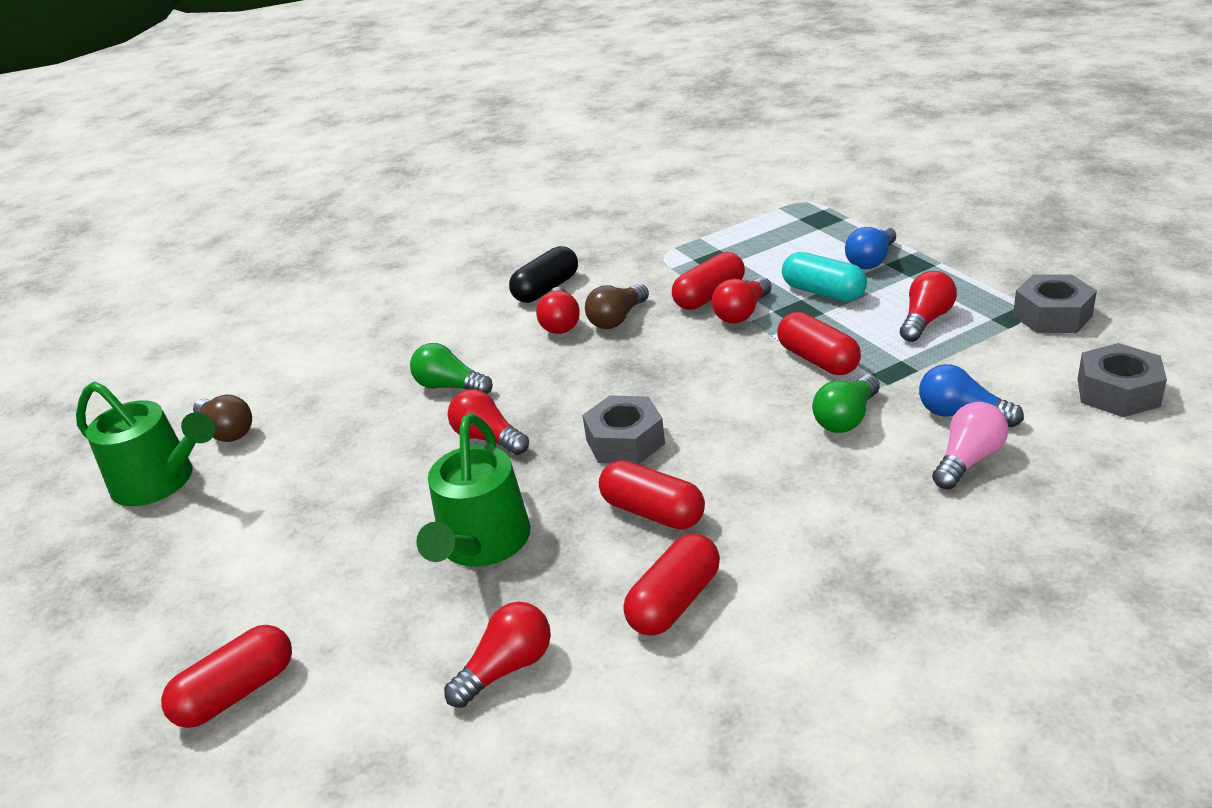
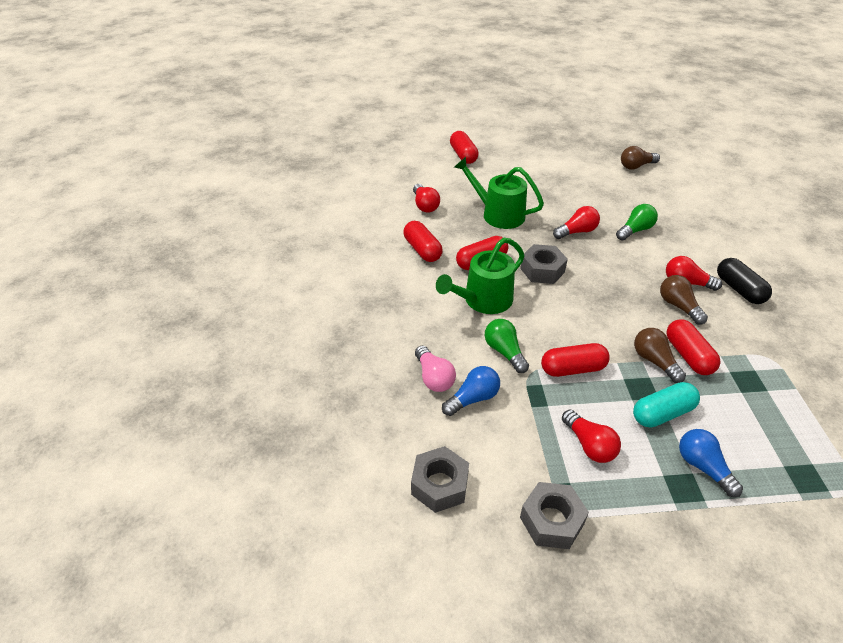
camera: 110 degrees right, 10 degrees up
(160, 482) = (605, 149): green watering can -> green watering can (483, 300)
(742, 313) = (654, 361): red light bulb -> brown light bulb

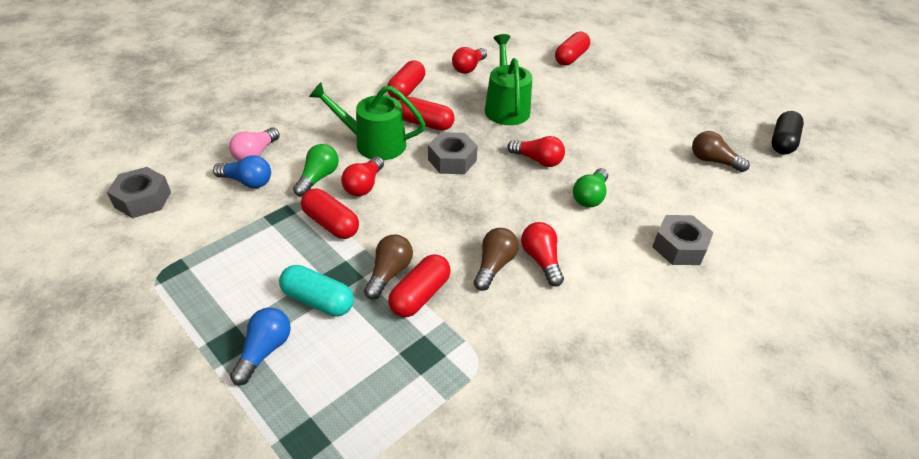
camera: 50 degrees right, 0 degrees up
(551, 521) = (140, 271): grey nut -> grey nut (679, 247)
(589, 445) = (241, 265): red light bulb -> red light bulb (364, 185)
(635, 230) = (590, 197): green light bulb -> green light bulb turned 105 degrees clockwise
(739, 289) = (577, 306): black capsule -> black capsule (782, 142)

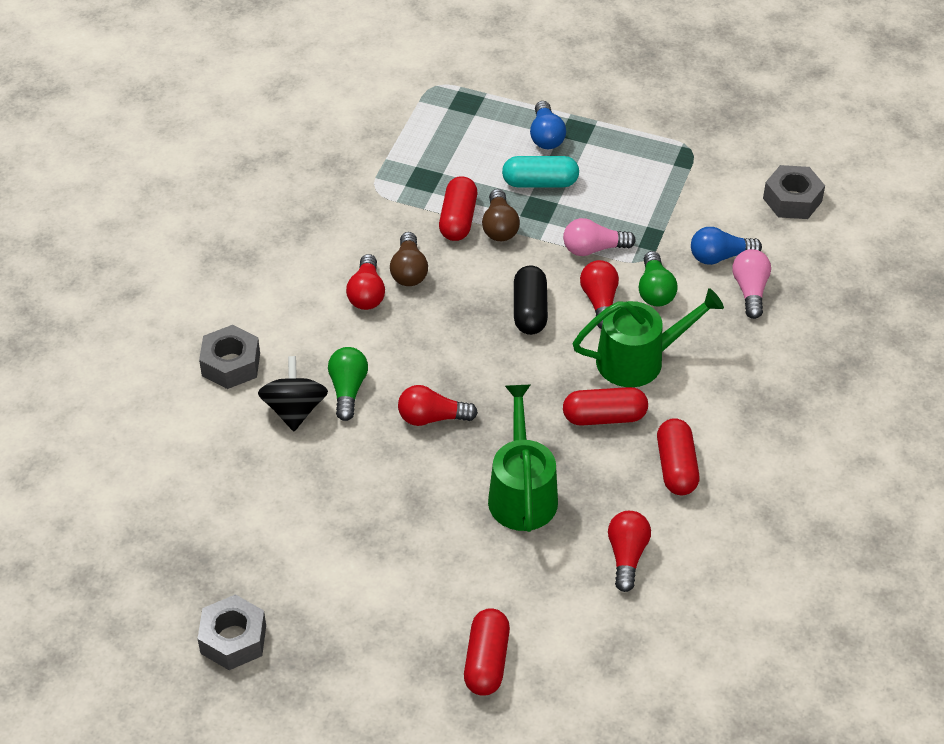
camera: 155 degrees right, 5 degrees up
(331, 224) = (593, 249): red capsule -> pink light bulb
(452, 160) = (532, 375): grey nut -> grey nut (233, 639)
(506, 107) = (522, 493): green watering can -> green watering can turned 150 degrees counterclockwise
(541, 260) = (367, 294): red light bulb -> red light bulb turned 45 degrees clockwise
(636, 198) = (294, 410): none -> black spinning top
(713, 161) = (210, 512): brown light bulb -> none
(782, 142) = (115, 595): black capsule -> black capsule (530, 310)

